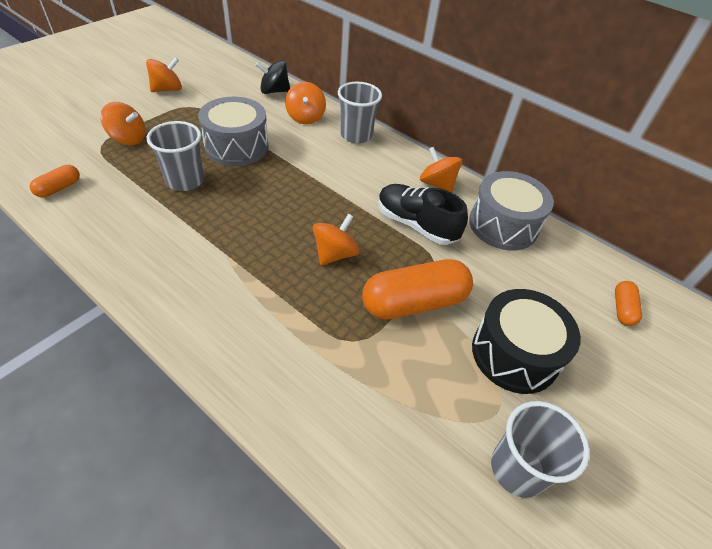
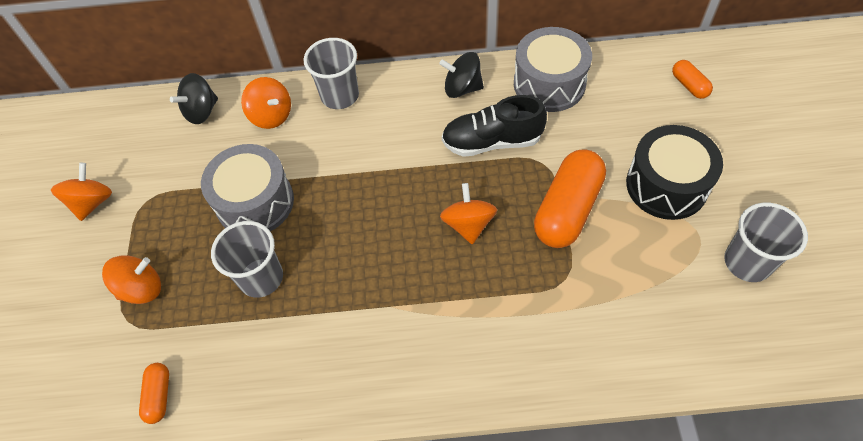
camera: 35 degrees left, 10 degrees up
(437, 184) = (462, 88): orange spinning top -> black spinning top

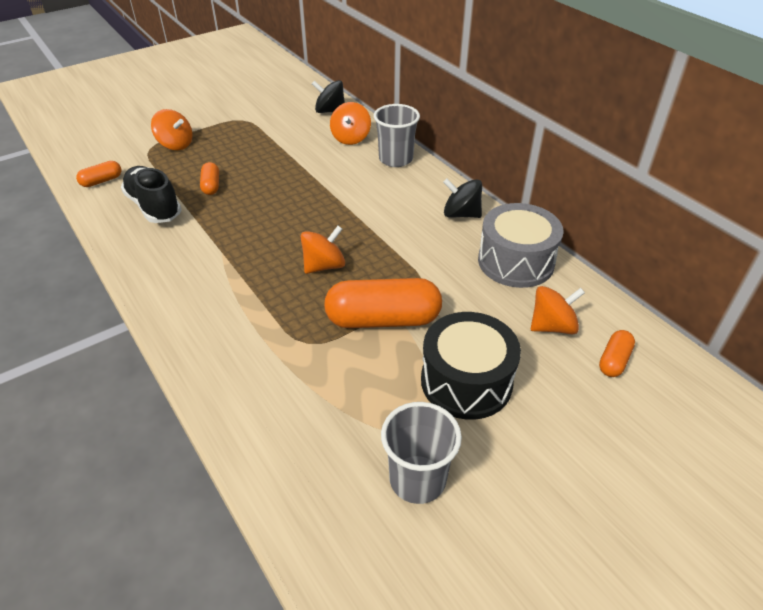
camera: 55 degrees right, 15 degrees down
(92, 202) = (228, 103): orange spinning top -> orange spinning top (552, 326)
(255, 202) = (271, 160): grey drum -> none
(261, 278) = (211, 186): grey cup -> orange capsule
(462, 88) = (461, 214): black spinning top -> black spinning top turned 45 degrees counterclockwise
(492, 142) = (419, 250): black shoe -> black shoe (154, 206)

